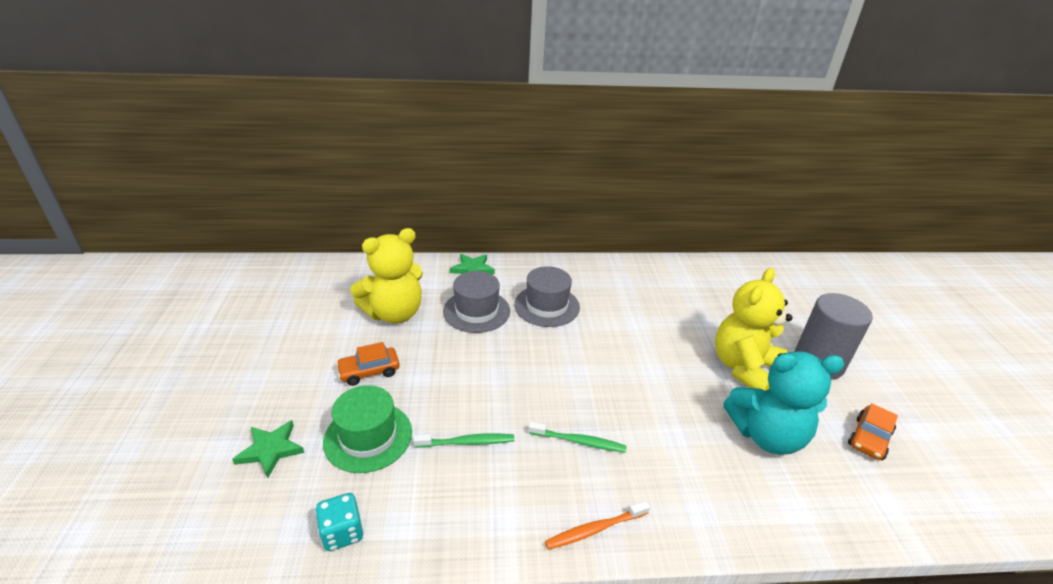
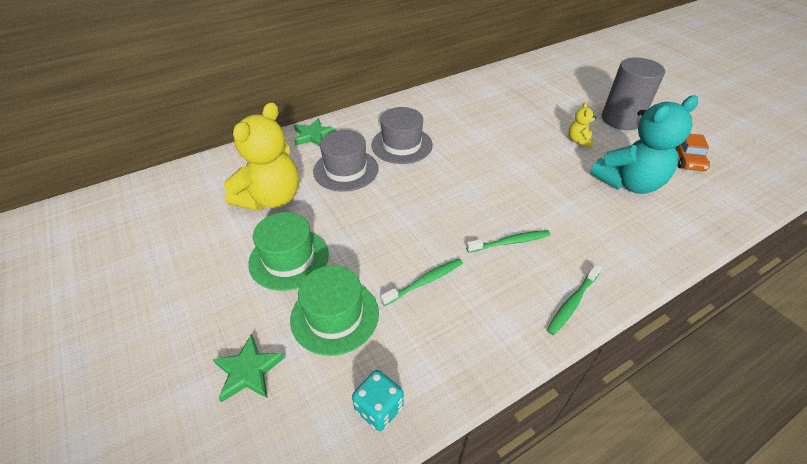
camera: 25 degrees left, 10 degrees up
(369, 371) = (289, 258): orange car -> green hat
(595, 529) = (572, 302): orange toothbrush -> green toothbrush
(744, 367) = (578, 141): yellow teddy bear -> yellow teddy bear, size x0.44

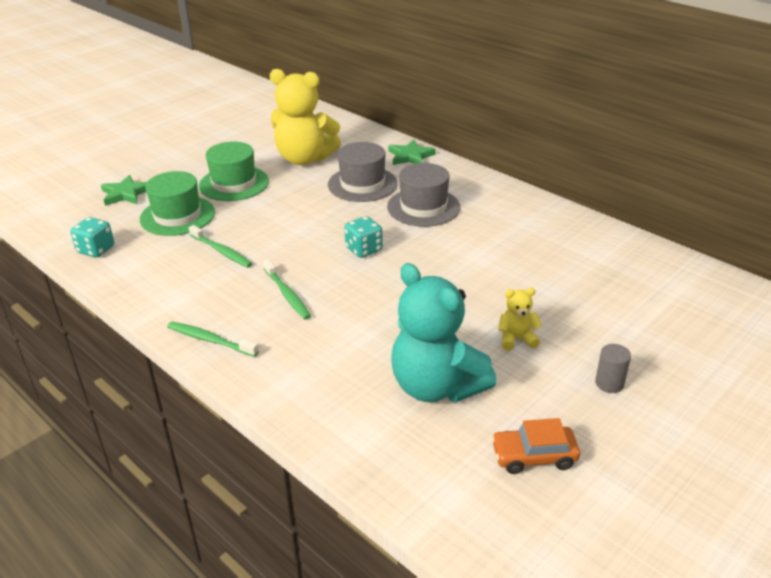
camera: 75 degrees right, 10 degrees down
(453, 187) = (364, 249): none -> turquoise dice
(621, 120) = (609, 383): grey cylinder -> grey cylinder, size x0.42

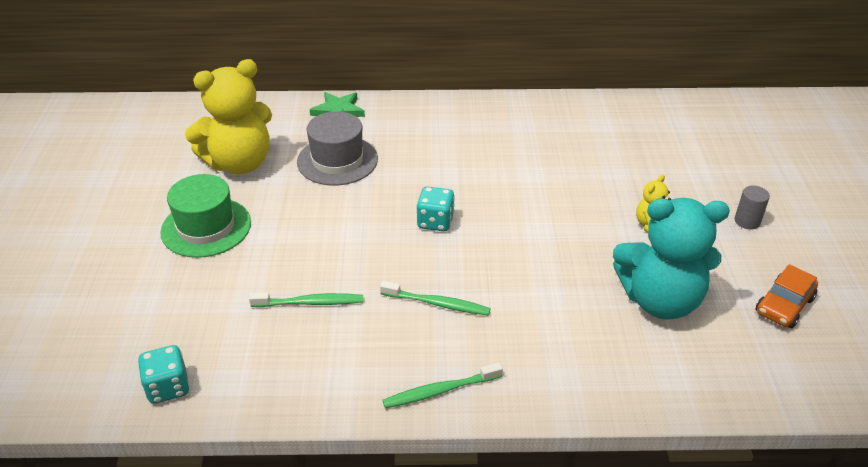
camera: 45 degrees left, 5 degrees up
(126, 194) = (94, 307): green star -> none
(177, 216) = (200, 295): green hat -> none
(423, 207) = (423, 154): grey hat -> none

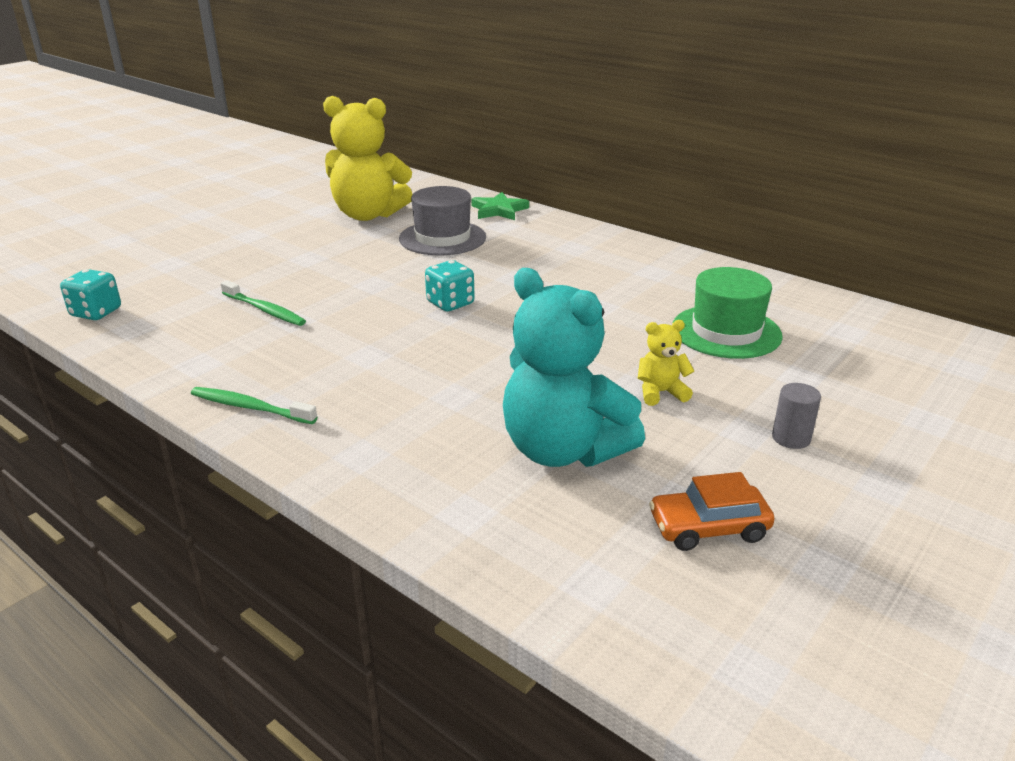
camera: 40 degrees right, 10 degrees down
(206, 227) = (279, 240): green hat -> green hat (726, 331)
(437, 303) = (353, 353): green toothbrush -> none

